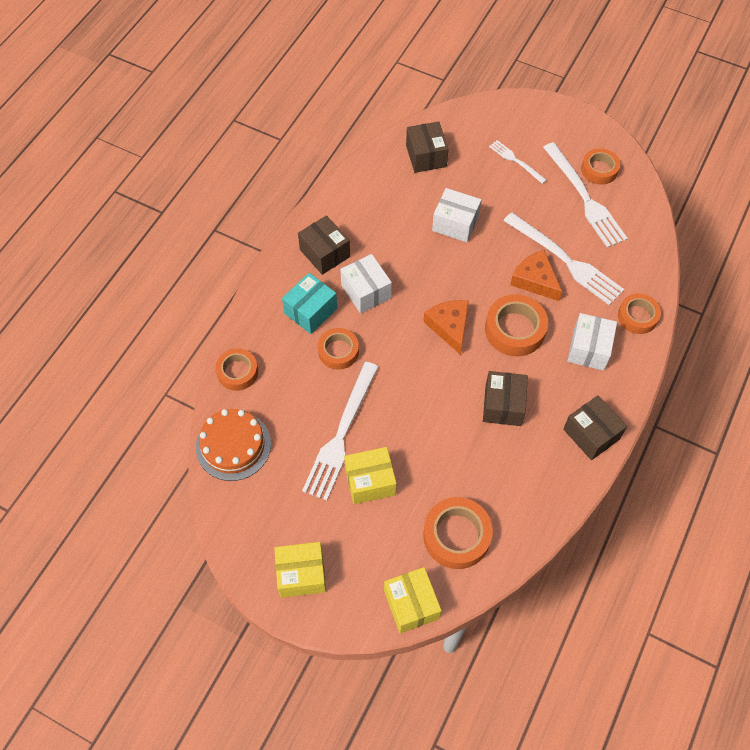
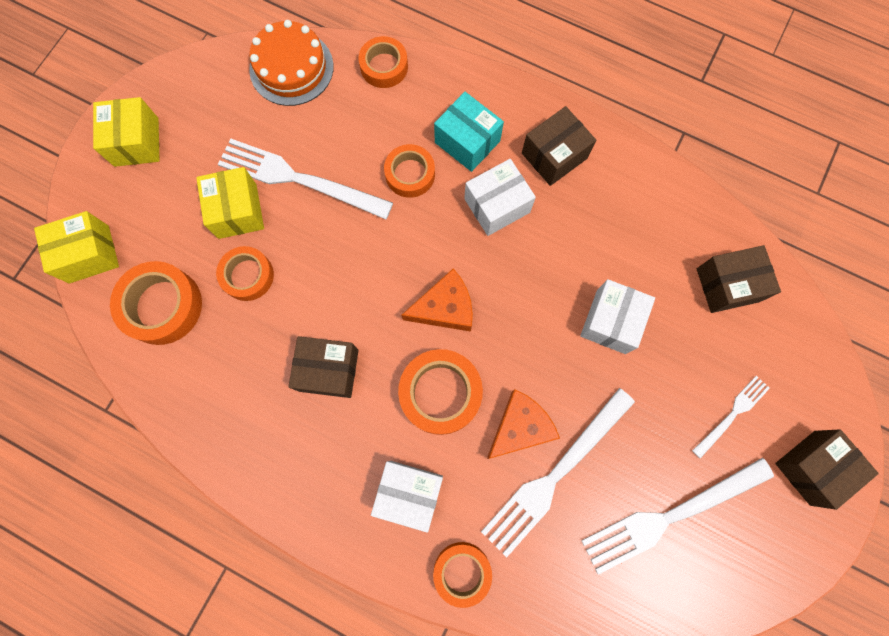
camera: 90 degrees right, 15 degrees up
(591, 434) = (282, 483): brown box -> brown box (812, 467)
(599, 170) = (728, 544): orange tape -> orange tape (247, 276)

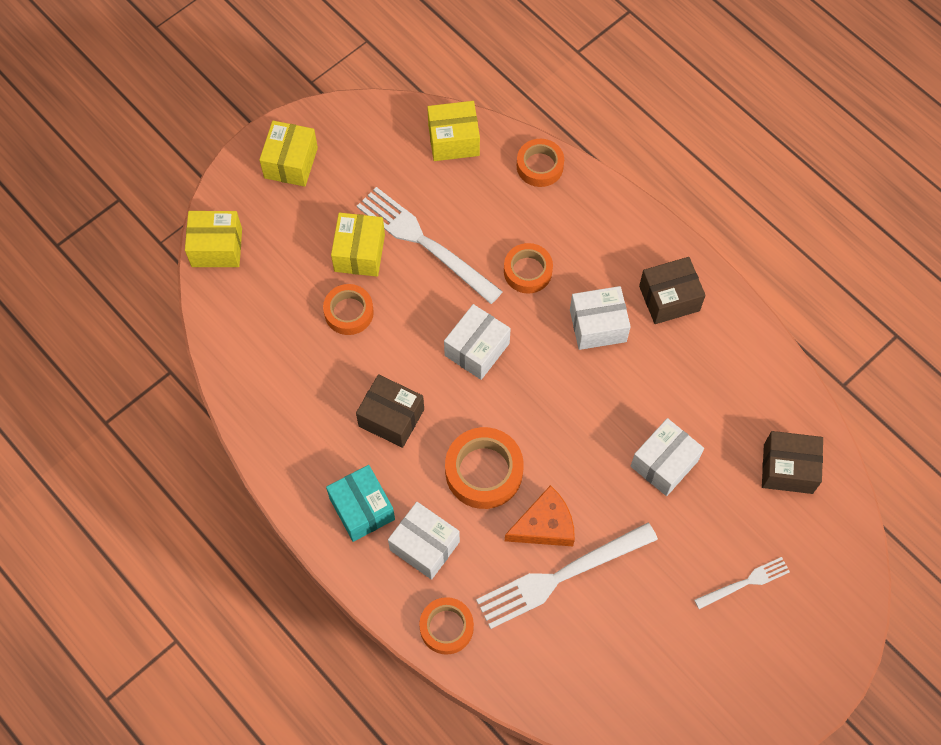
camera: 20 degrees right, 10 degrees down
(162, 306) = (265, 313): orange tape -> none
(291, 68) = (453, 140): orange cake -> yellow box
(389, 270) = (477, 349): none -> white box
(445, 308) = (515, 399): orange cheese -> none
(467, 141) = (592, 259): turquoise box -> turquoise box (362, 509)
(671, 515) = (653, 647): white fork -> none
(812, 467) = (801, 654): brown box -> none

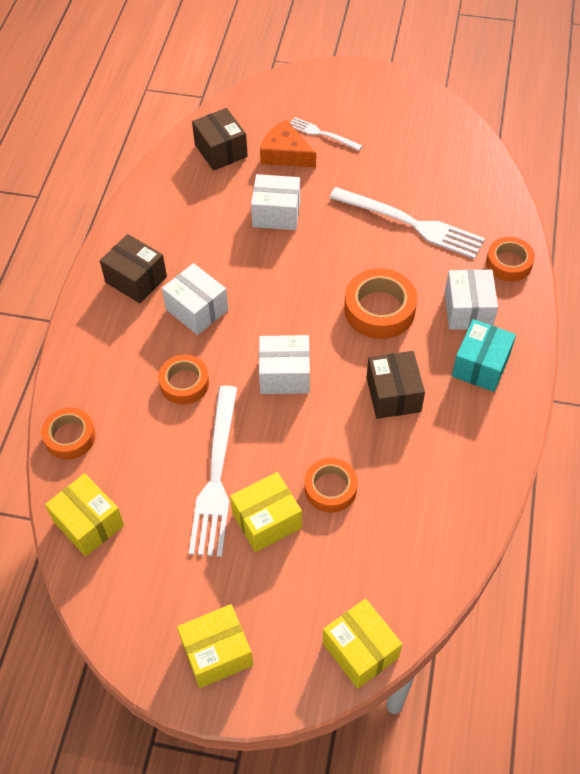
camera: 125 degrees left, 10 degrees down
(545, 525) = (384, 252): orange cheese -> orange cheese (285, 154)

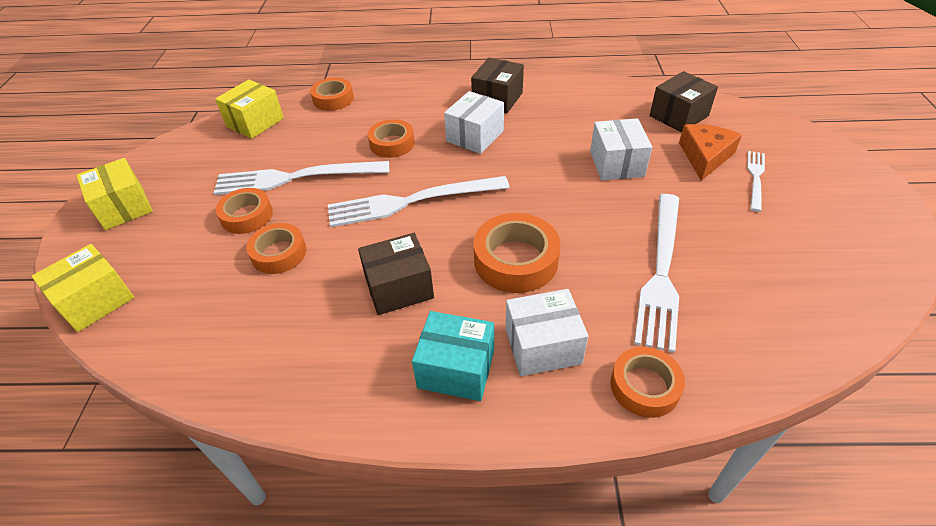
camera: 80 degrees right, 10 degrees down
(267, 520) = (247, 216): yellow box -> orange tape
(284, 374) = (411, 201): white box -> white fork

